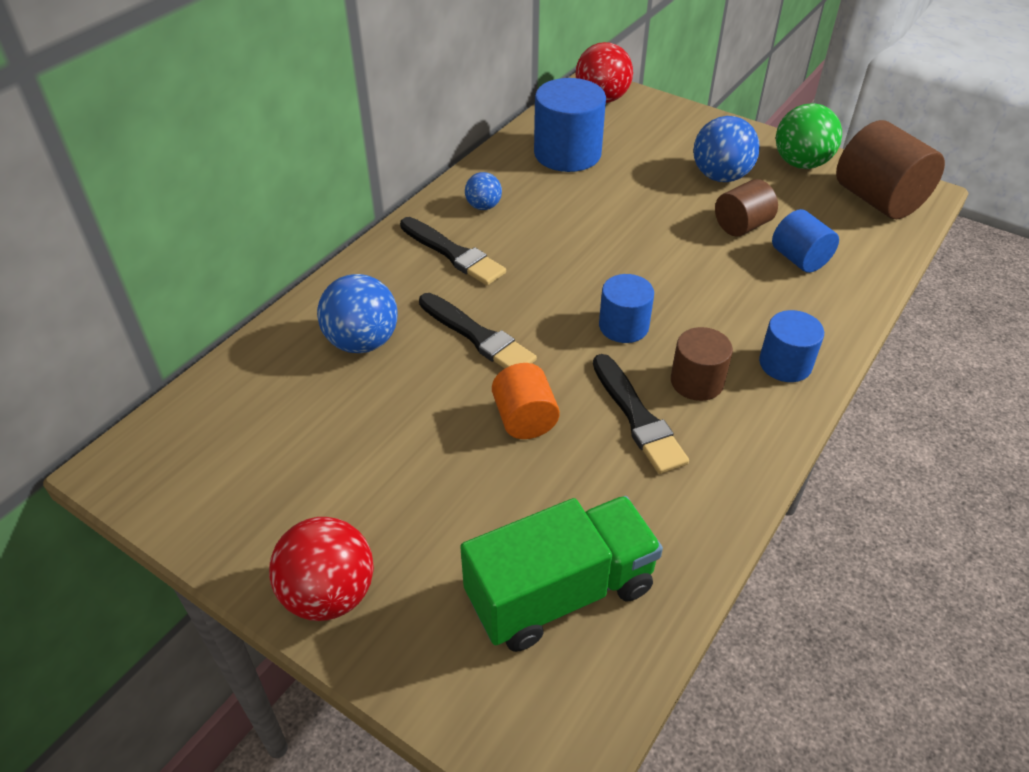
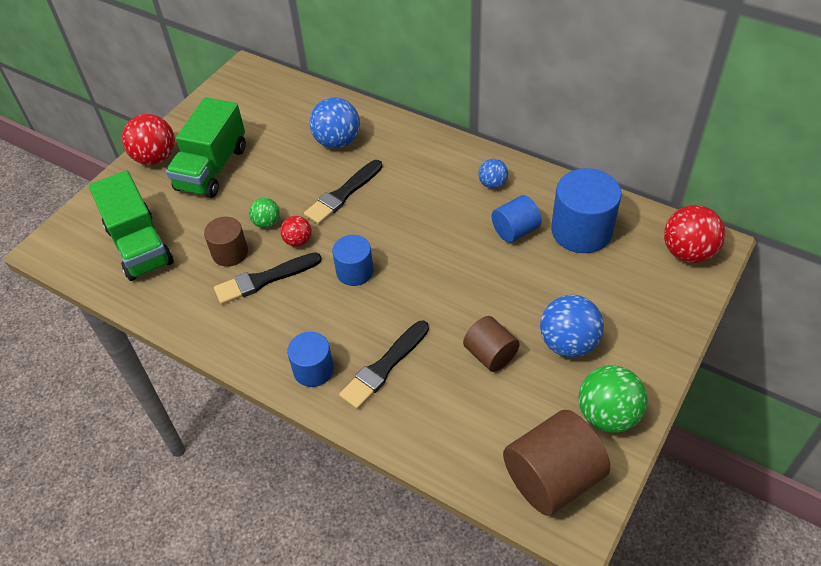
camera: 90 degrees right, 5 degrees up
(383, 499) = (212, 168): none -> green truck
(453, 253) = (431, 173): black brush -> black brush (384, 367)
(524, 419) = (267, 223): orange cylinder -> green ball
(565, 383) = (298, 241): none -> red ball
(697, 381) = (296, 313): brown cylinder -> brown cylinder (230, 253)
(799, 259) = (446, 395): blue cylinder -> blue cylinder (515, 231)

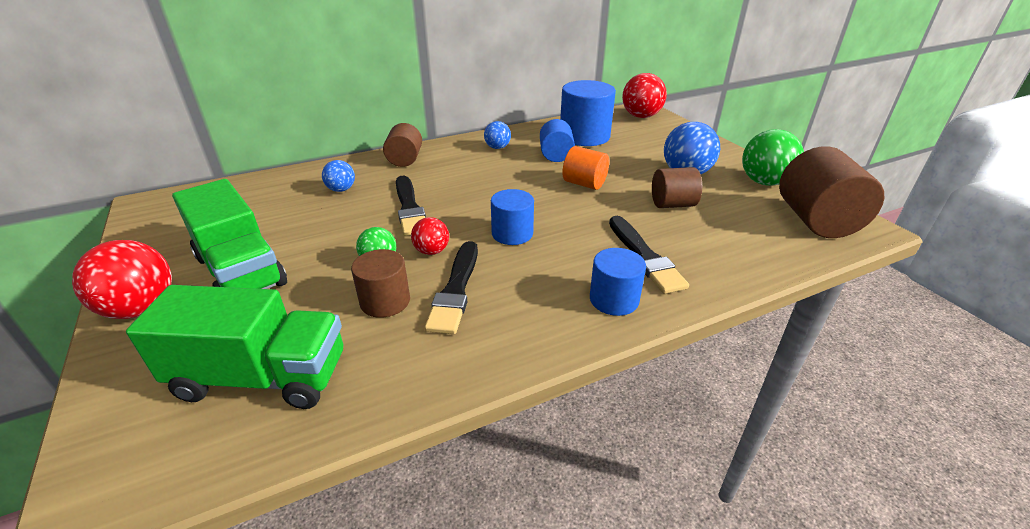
camera: 60 degrees left, 15 degrees down
(337, 142) = (341, 189): blue ball -> blue ball, size x0.56
(414, 143) = (405, 160): none -> brown cylinder
(475, 277) = (584, 184): none -> orange cylinder

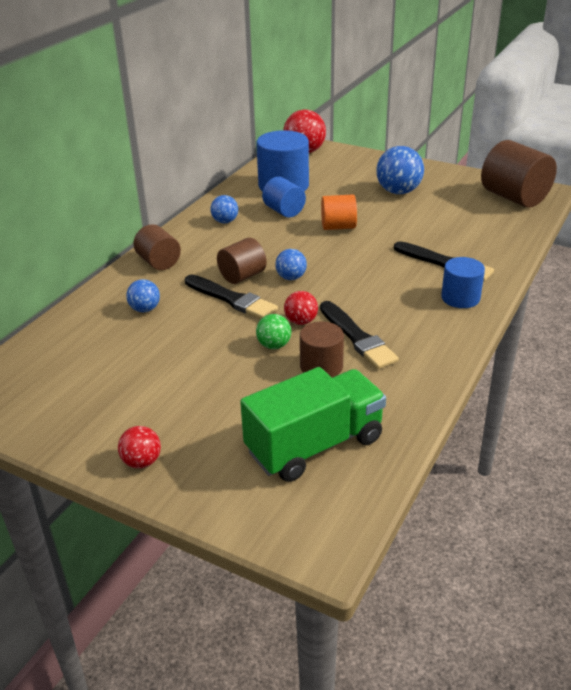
camera: 35 degrees left, 0 degrees up
(141, 309) = (142, 462): red ball -> red ball, size x0.56
(240, 271) = (174, 402): green truck -> none
(481, 210) = (291, 277): none -> blue ball
(512, 233) = (339, 285): blue cylinder -> none
(672, 204) = (418, 219): brown cylinder -> brown cylinder (242, 276)
(764, 182) = (455, 180): green ball -> none

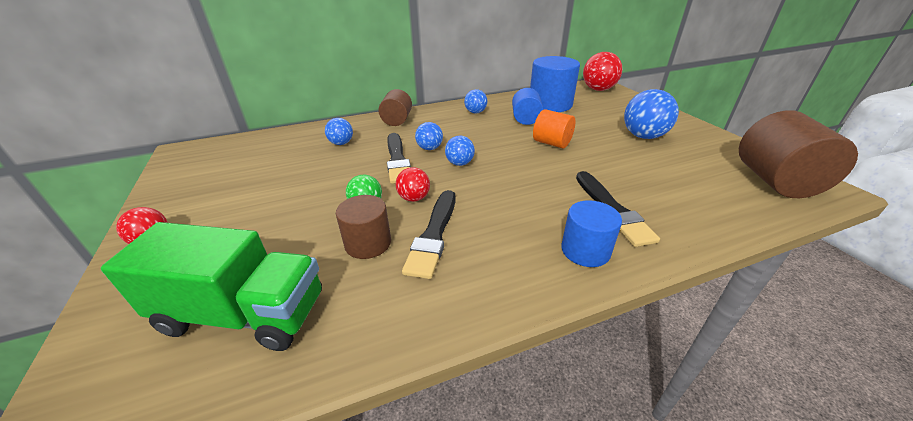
camera: 40 degrees right, 0 degrees up
(242, 276) = (429, 148): brown cylinder -> blue ball

